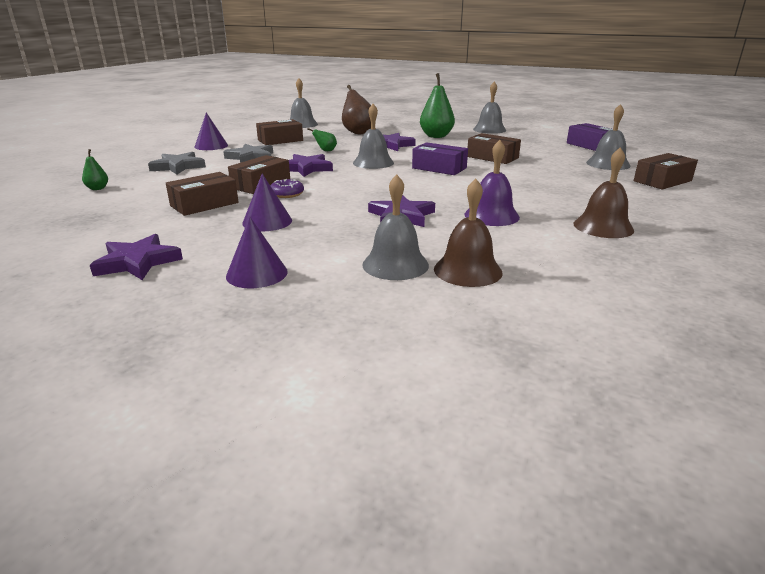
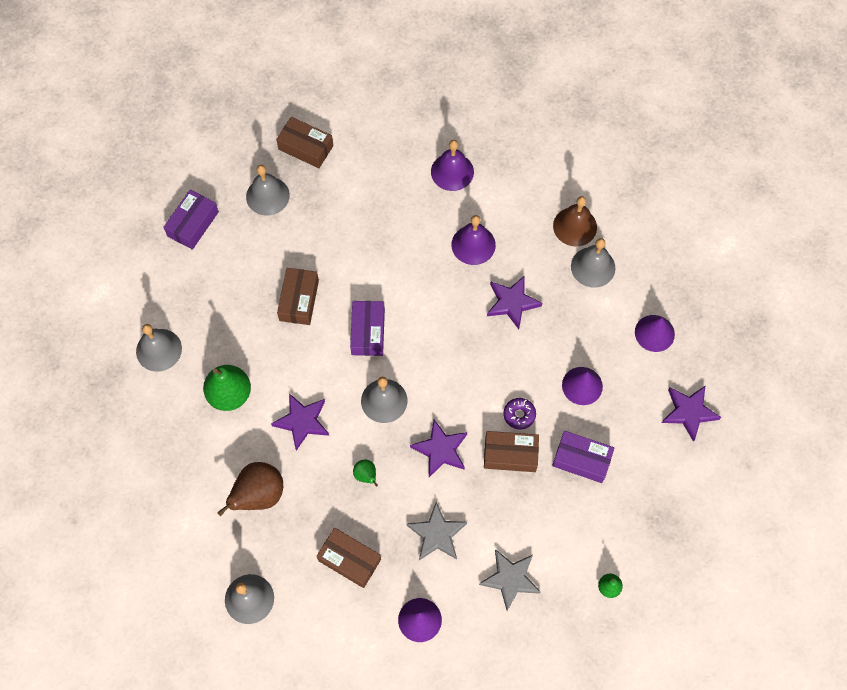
camera: 120 degrees left, 40 degrees up
(204, 204) = (581, 460): brown box -> purple box
(603, 226) = (452, 171): brown bell -> purple bell

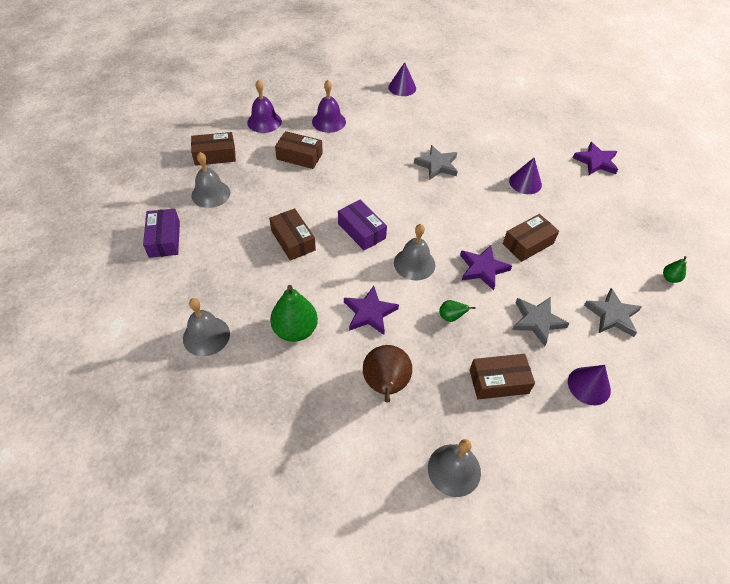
camera: 40 degrees left, 15 degrees down
(384, 201) = (299, 156): none -> brown box
(473, 244) = (381, 149): purple bell -> purple bell (264, 122)
(512, 303) = (437, 165): purple star -> grey star
(519, 415) = (508, 219): purple donut -> none
(575, 226) = (431, 111): brown bell -> none
(581, 460) = (571, 220): purple box -> none
(593, 267) = (463, 124): grey bell -> none
(654, 333) = (532, 136): purple cone -> purple cone (402, 87)

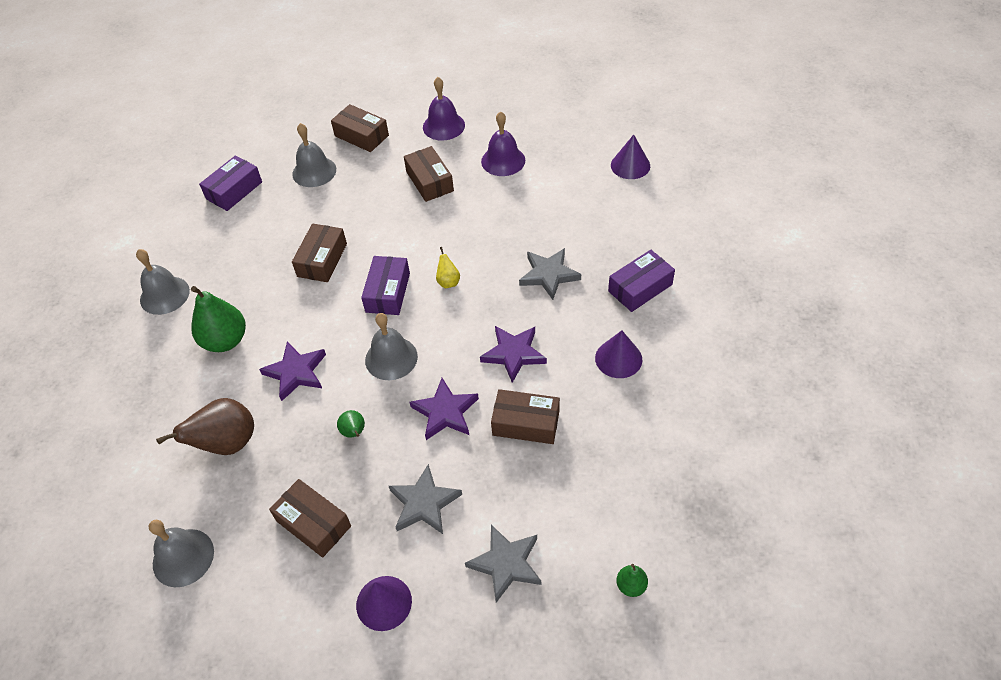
camera: 50 degrees right, 0 degrees up
(388, 202) = (448, 282): none -> yellow pear
(489, 143) = (640, 288): none -> purple box
(596, 161) = (743, 394): purple star -> purple star (514, 354)

